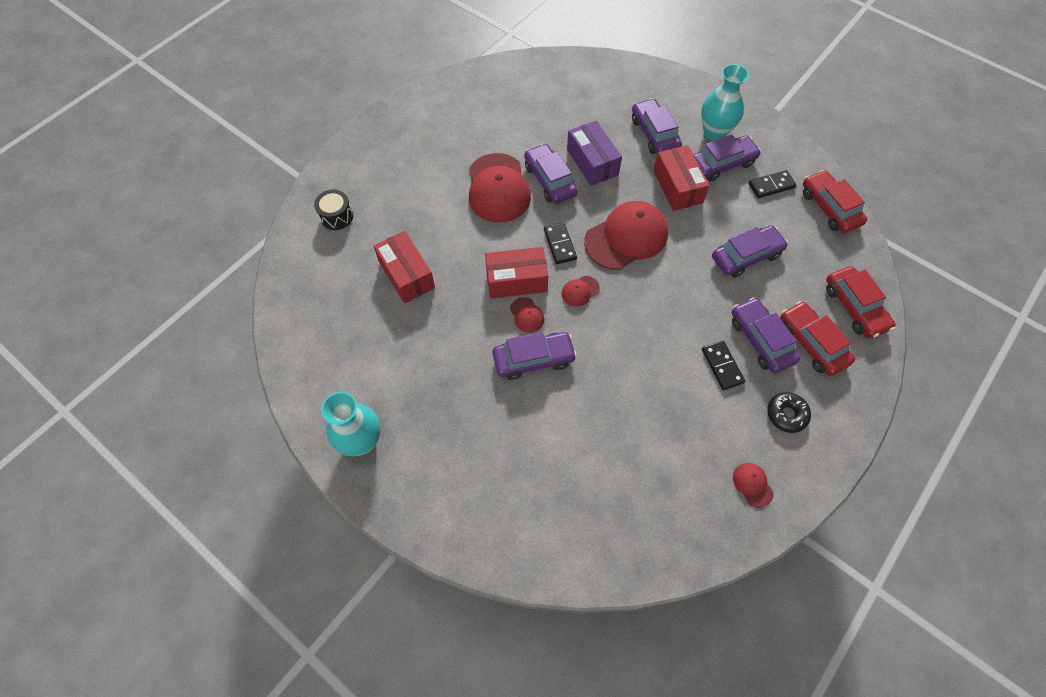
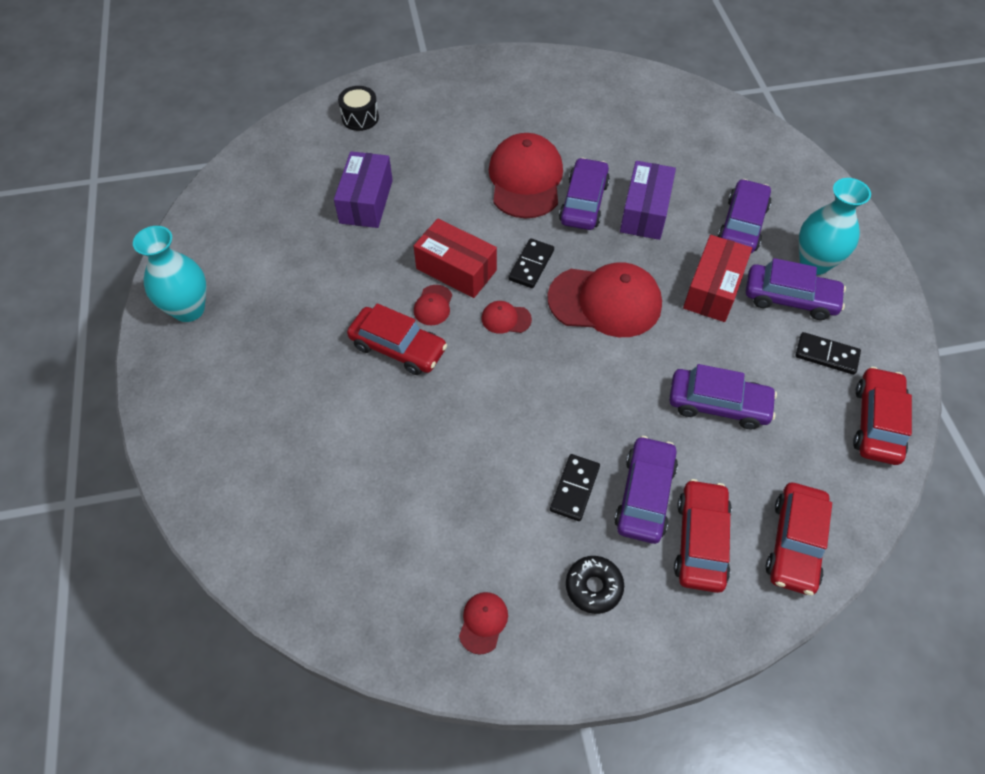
camera: 40 degrees right, 5 degrees down
(406, 275) = (366, 201): red box -> purple box
(498, 188) = (525, 179): red cap -> red cap turned 150 degrees clockwise
(533, 359) = (398, 347): purple car -> red car

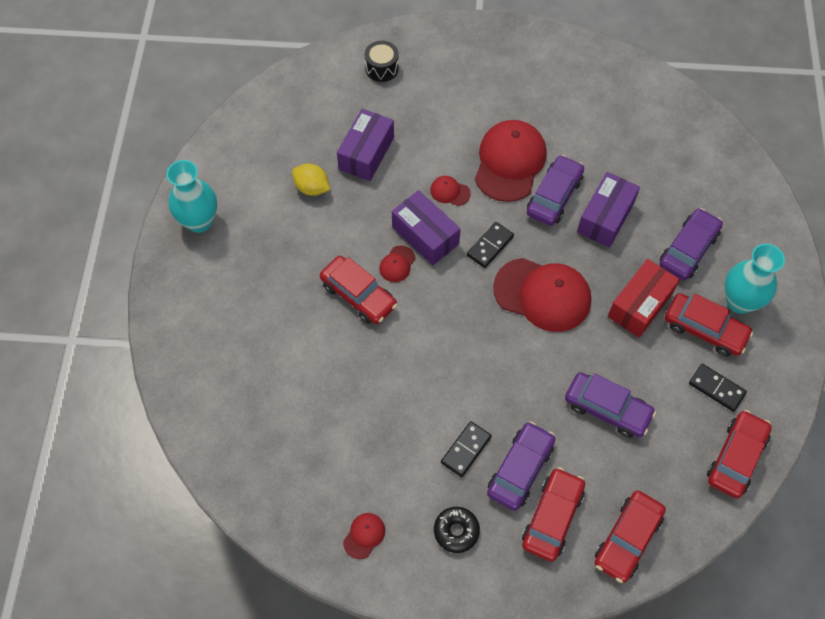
camera: 15 degrees right, 5 degrees up
(313, 248) = (312, 188): none -> yellow lemon
(456, 269) = (425, 235): red box -> purple box
(506, 319) = (454, 290): red cap -> red cap (450, 192)
(790, 298) = (704, 329): purple car -> red car

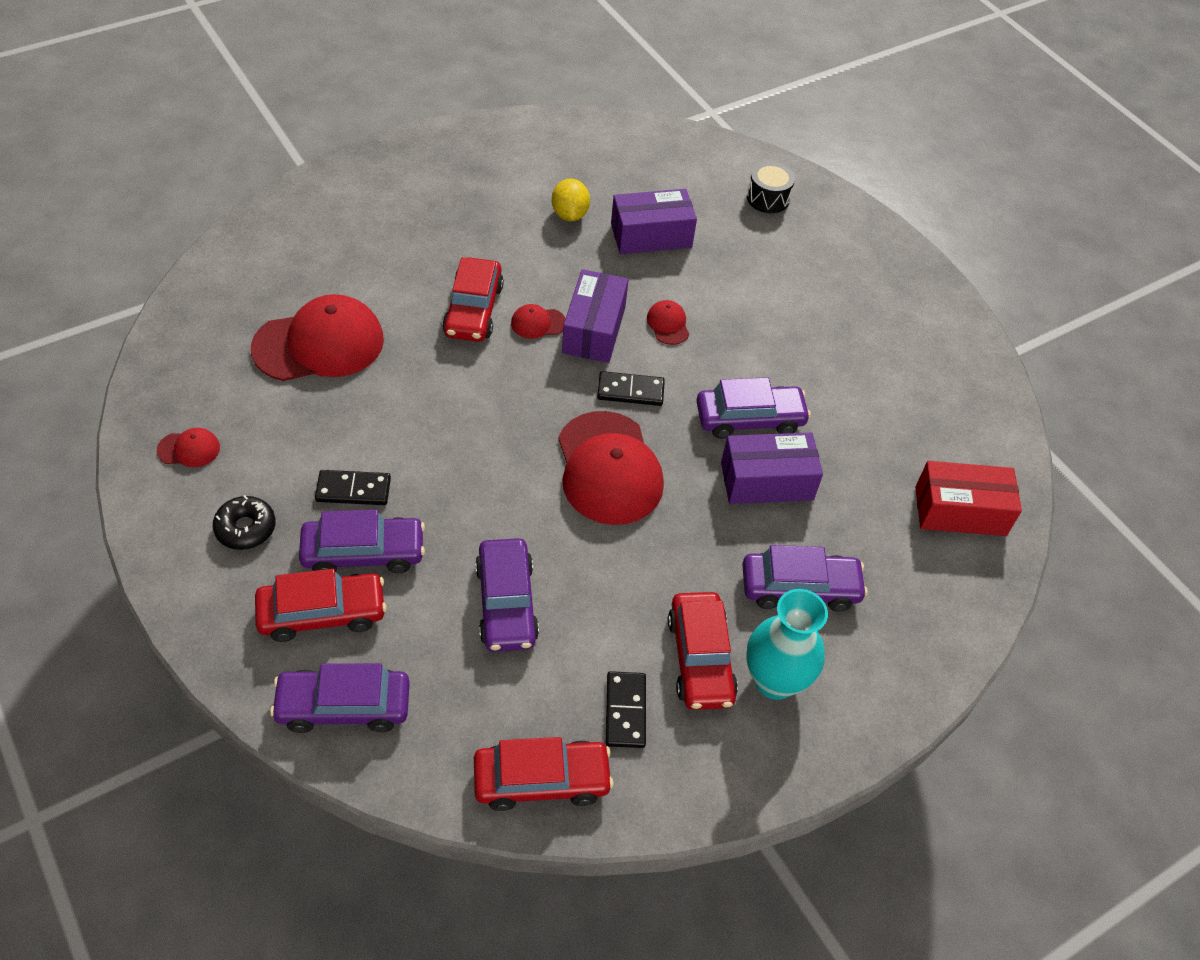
camera: 50 degrees right, 10 degrees down
(199, 221) = (457, 154): turquoise vase -> none
(510, 162) = (756, 358): red cap -> red cap (319, 344)
(627, 539) = (343, 706): red car -> purple car
(640, 305) = (676, 572): red box -> red box (960, 511)

